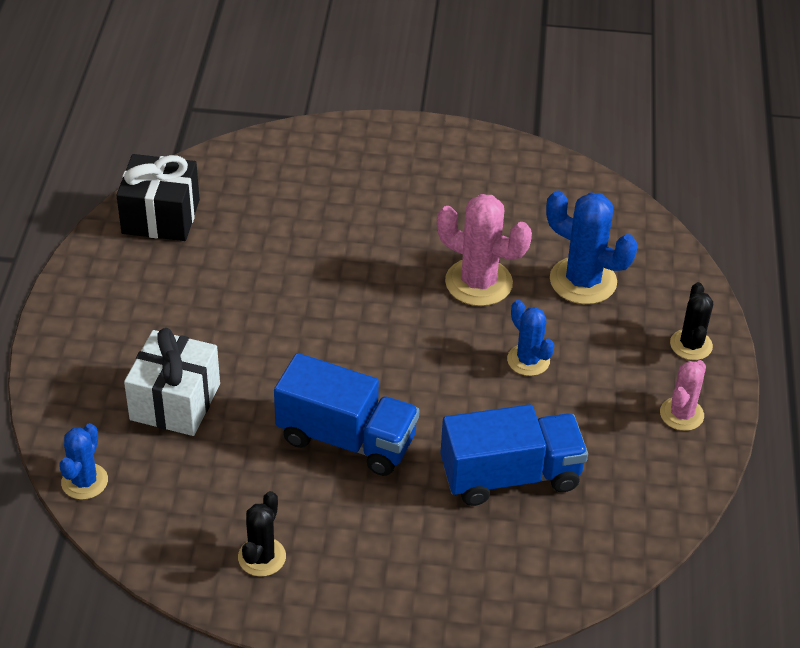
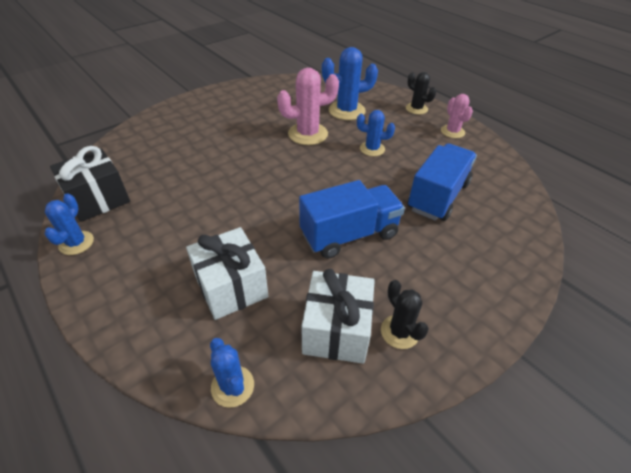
camera: 45 degrees left, 0 degrees up
(97, 256) = (76, 243): none -> blue cactus
(212, 510) = (336, 330): none -> white gift

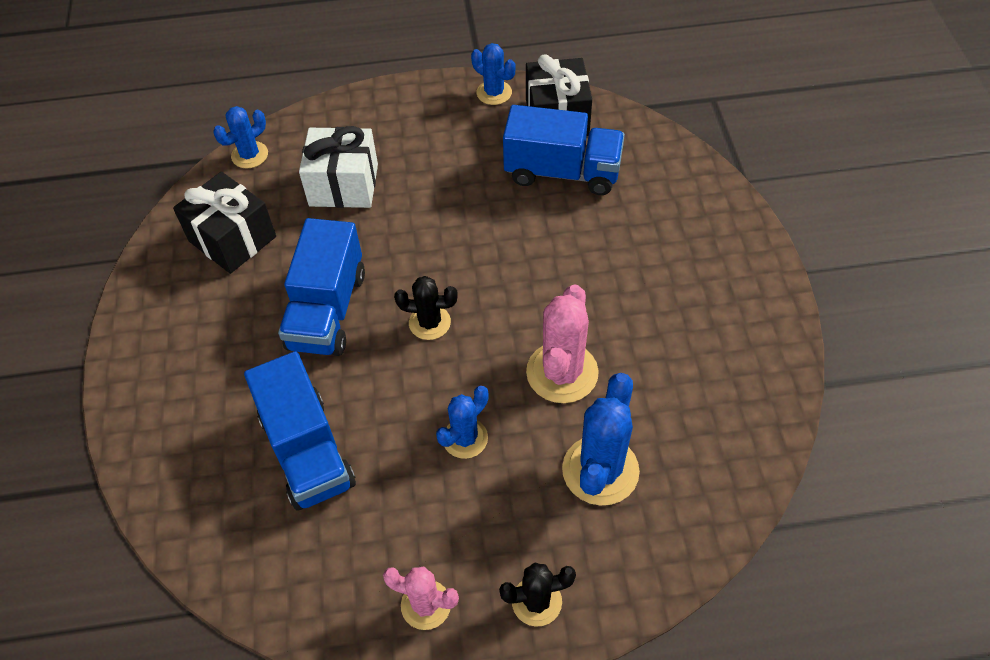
camera: 125 degrees right, 10 degrees up
(157, 179) = (562, 172): none -> blue truck
(232, 386) = (250, 155): blue cactus -> blue cactus turned 45 degrees counterclockwise
(336, 330) = (232, 239): white gift -> black gift
(399, 332) = (188, 283): black cactus -> black cactus (429, 322)

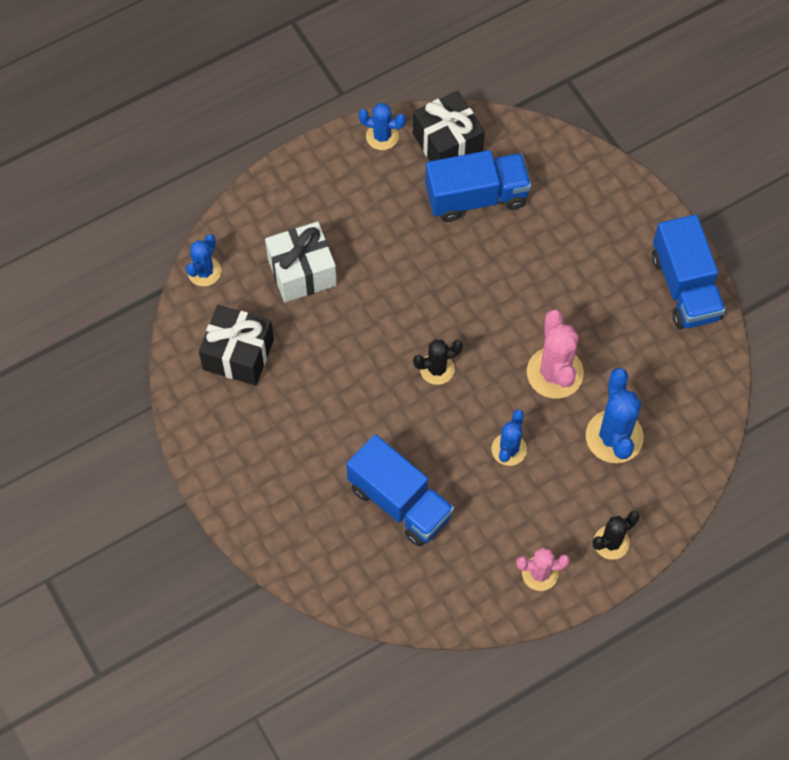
camera: 25 degrees left, 10 degrees up
(327, 310) = (352, 388): blue truck -> blue truck (684, 287)

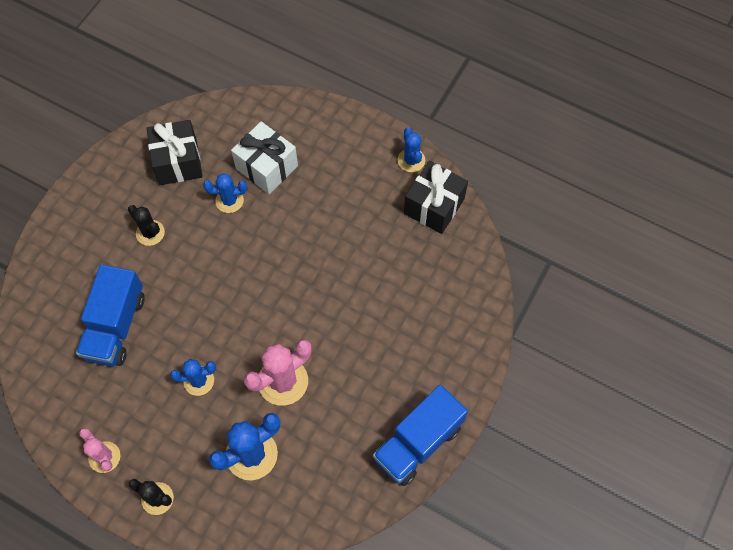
camera: 60 degrees right, 0 degrees up
(204, 271) = (231, 108): blue cactus -> blue cactus (229, 201)
(437, 369) = (239, 296): black cactus -> black cactus (150, 233)
(476, 197) = (401, 249): blue truck -> none

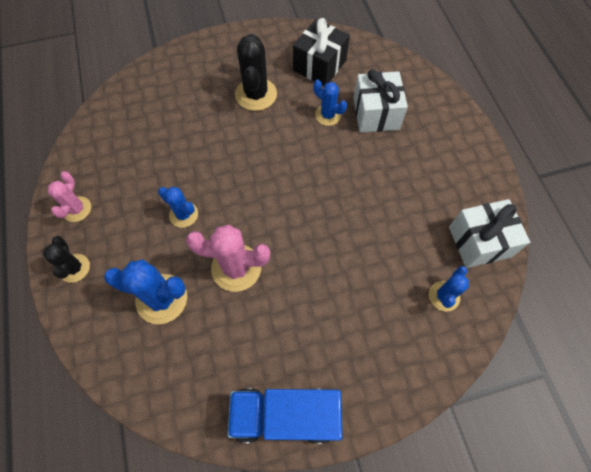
camera: 45 degrees right, 0 degrees up
(115, 326) = (173, 133): blue truck -> none
(150, 233) = (256, 94): black cactus -> black cactus, size x1.64
(411, 160) = (492, 193): blue cactus -> blue cactus (444, 296)
(434, 206) = (479, 242): black gift -> white gift

